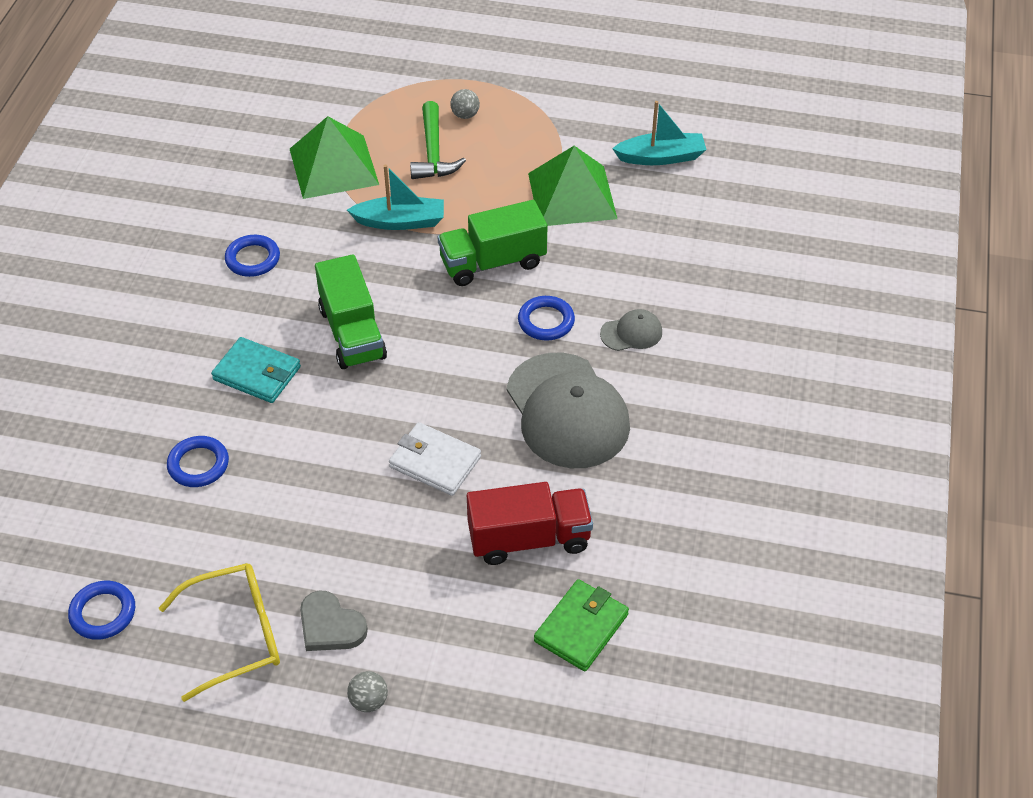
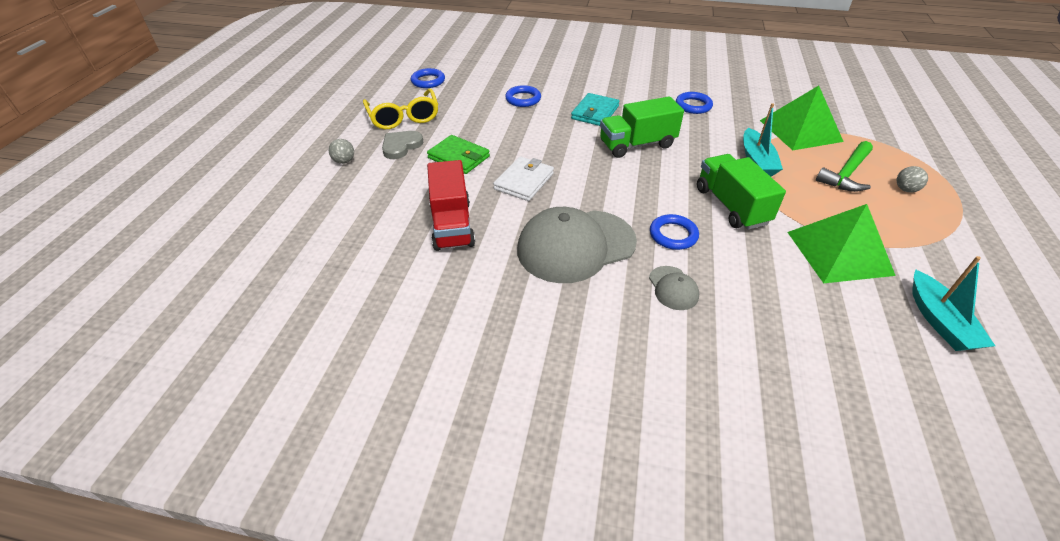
camera: 90 degrees right, 5 degrees down
(433, 152) = (846, 174): green hammer -> green hammer turned 45 degrees counterclockwise
(581, 628) = (368, 250): green wallet -> green wallet (459, 157)

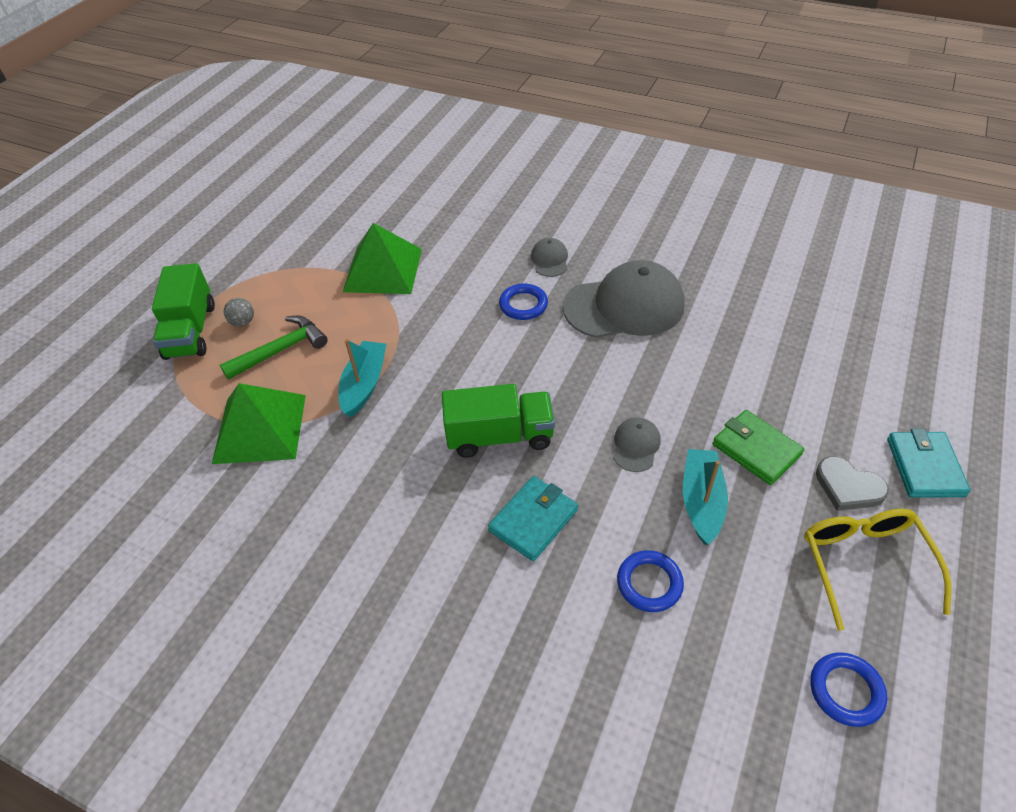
camera: 165 degrees left, 5 degrees up
(344, 161) = (924, 467): grey ball -> turquoise wallet
(401, 146) = (848, 487): grey heart -> grey heart turned 75 degrees clockwise
(452, 225) = (753, 346): red truck -> none
(524, 181) = (668, 394): white wallet -> none
(542, 150) = (636, 446): none -> grey cap
(693, 106) = (367, 511): blue ring -> none
(731, 206) = (443, 328): green truck -> green truck (191, 331)
(939, 321) = (363, 215): turquoise boat -> turquoise boat (701, 501)

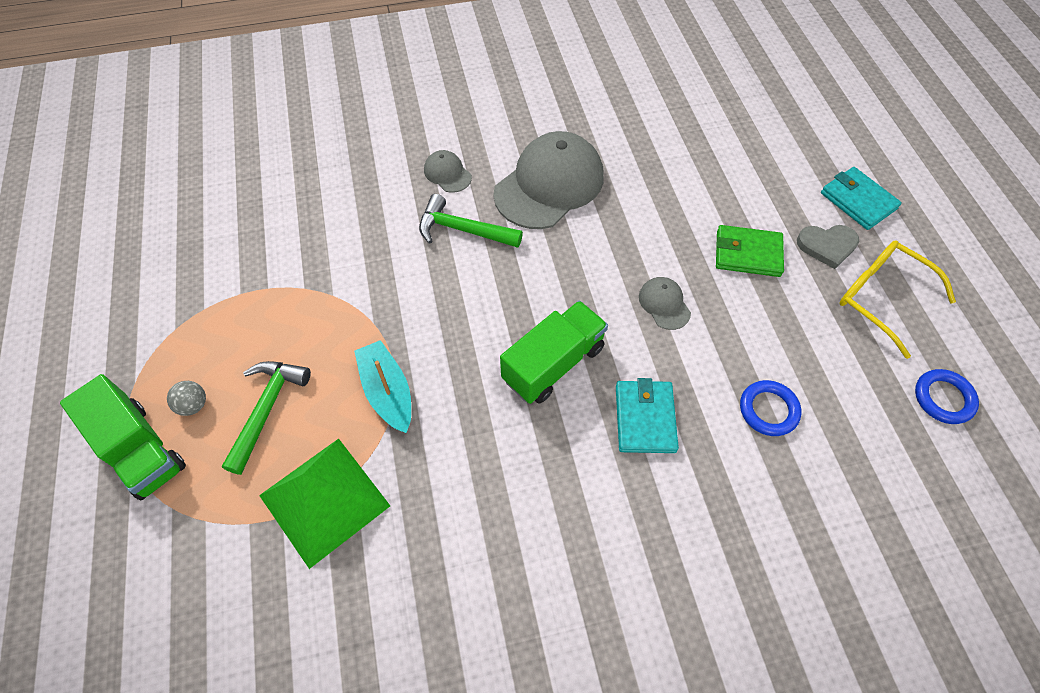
camera: 40 degrees left, 10 degrees up
(383, 270) = (294, 267): green pyramid -> none
(523, 305) = (463, 230): blue ring -> green hammer
(701, 501) = (747, 320): turquoise boat -> none

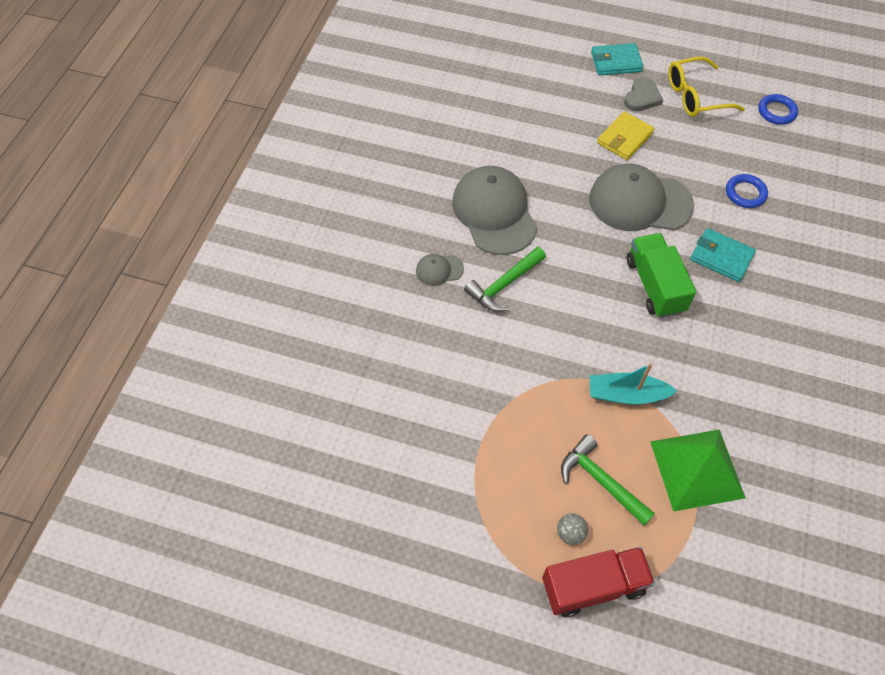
camera: 60 degrees left, 0 degrees up
(140, 450) = (593, 586): green truck -> red truck
(664, 304) = (640, 202): grey cap -> grey cap, size x2.25
(747, 253) = (624, 138): green wallet -> yellow wallet

